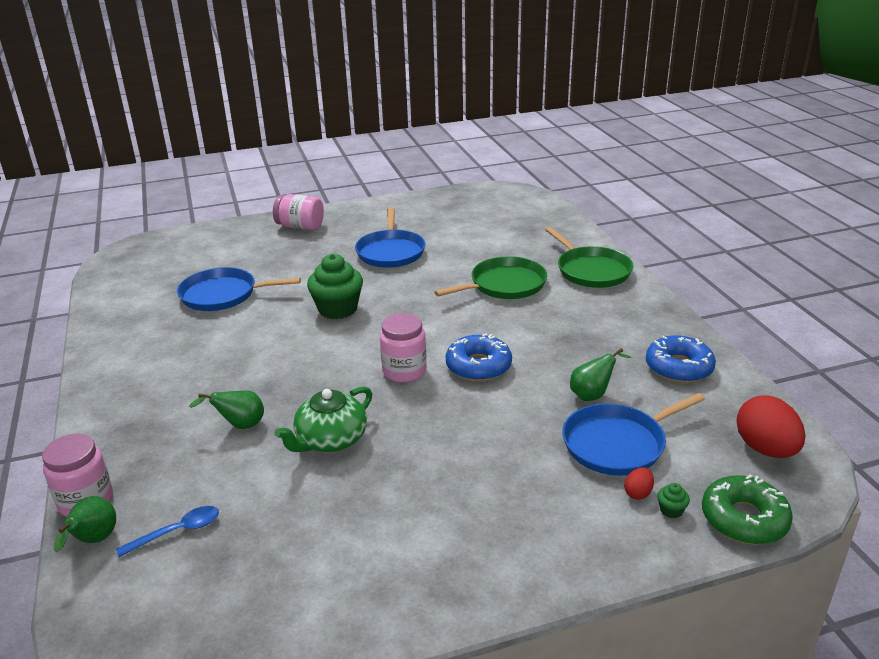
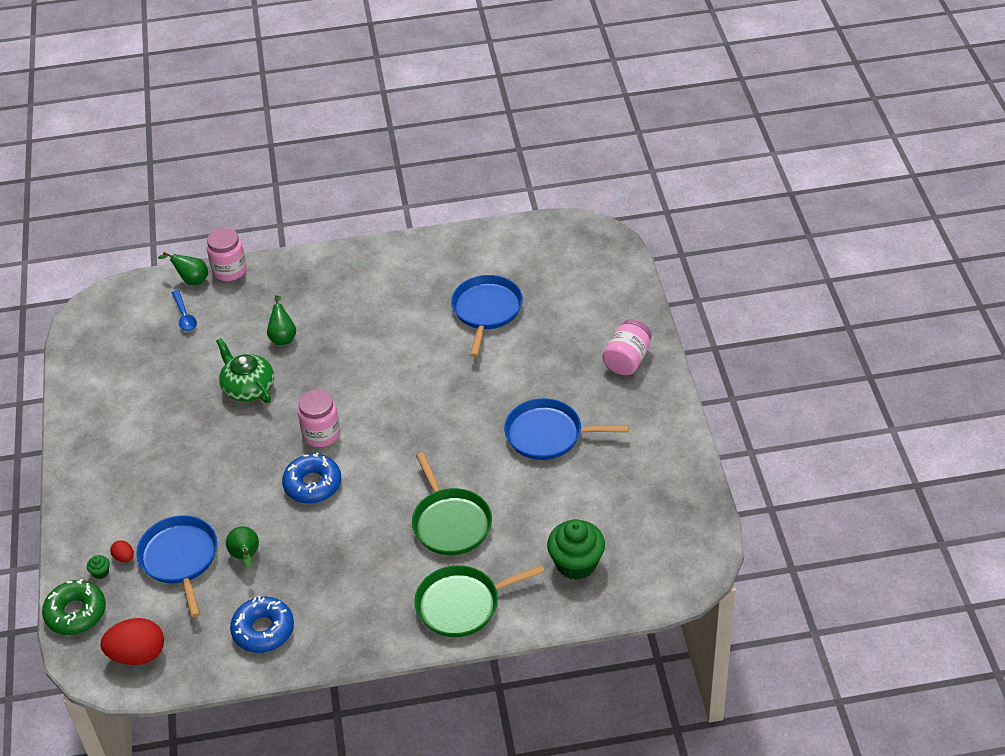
camera: 100 degrees right, 15 degrees up
(338, 309) = (437, 391): green cupcake -> green cupcake (576, 563)

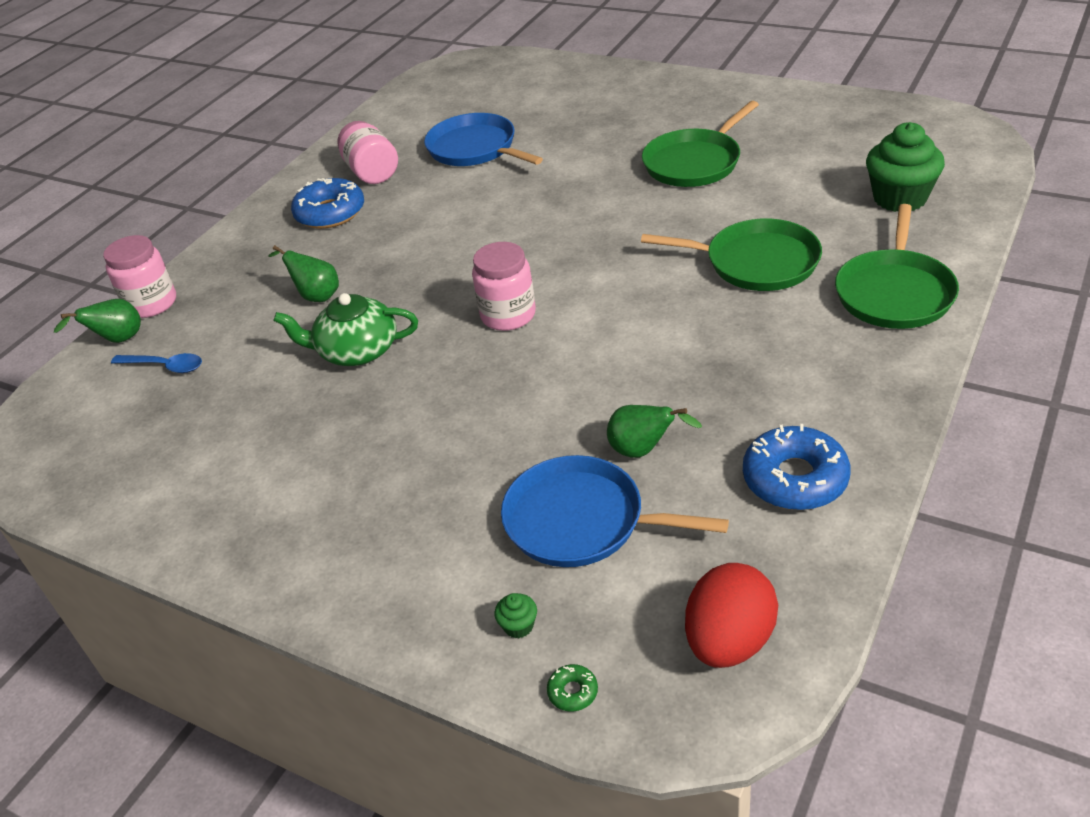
camera: 50 degrees left, 5 degrees down
(76, 613) = (573, 692): green donut -> green donut, size x0.42
(124, 557) = (517, 585): red egg -> none
(312, 484) = (581, 349): blue donut -> blue donut (330, 213)
(548, 434) = (695, 162): blue pan -> green pan
(627, 360) = (648, 92): pink jar -> pink jar (372, 172)

